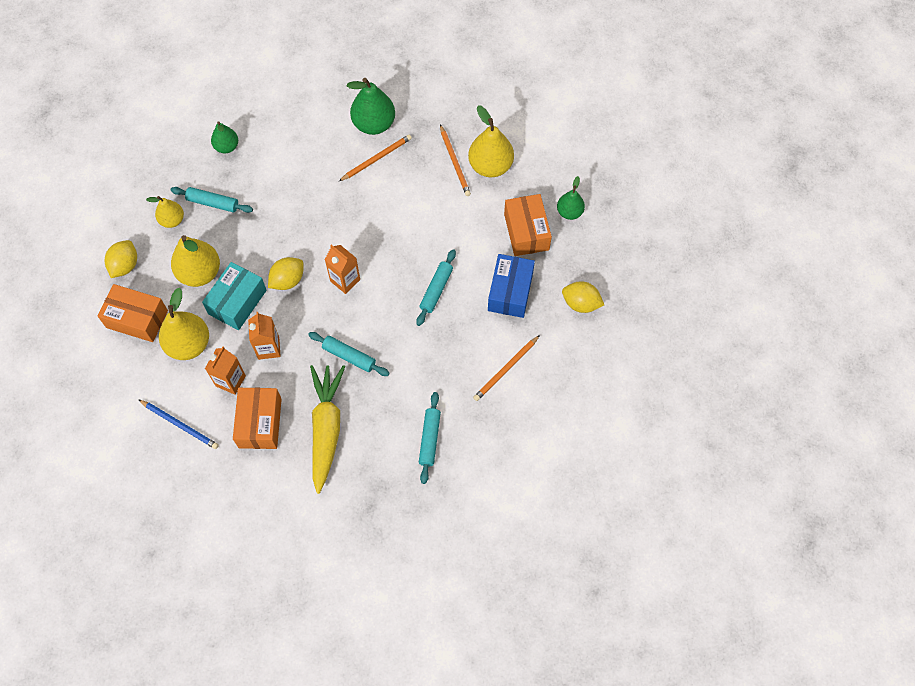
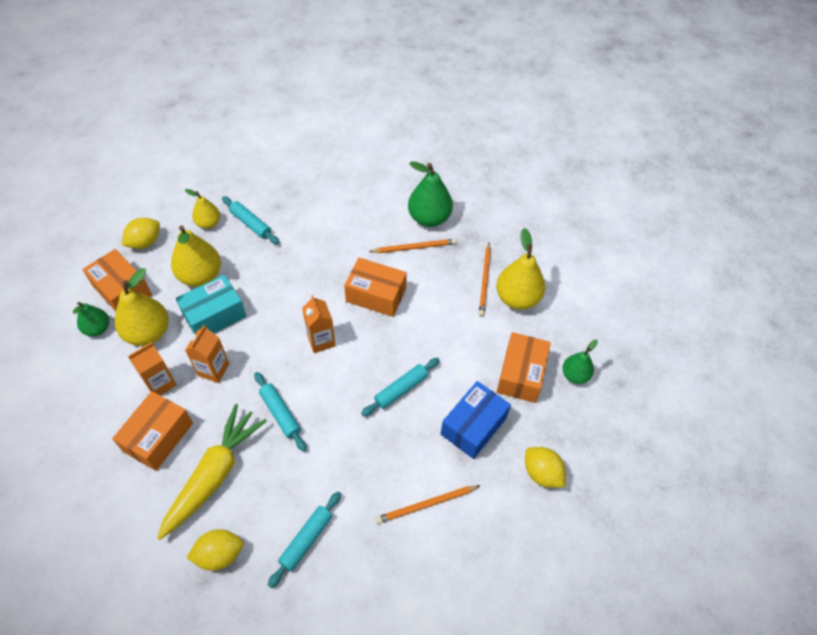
camera: 25 degrees right, 10 degrees down
(180, 425) = (89, 402): blue pencil -> none
(227, 147) = (292, 185): green pear -> green pear (98, 329)
(288, 280) = (270, 317): yellow lemon -> yellow lemon (219, 554)
(368, 218) = (376, 295): none -> orange box

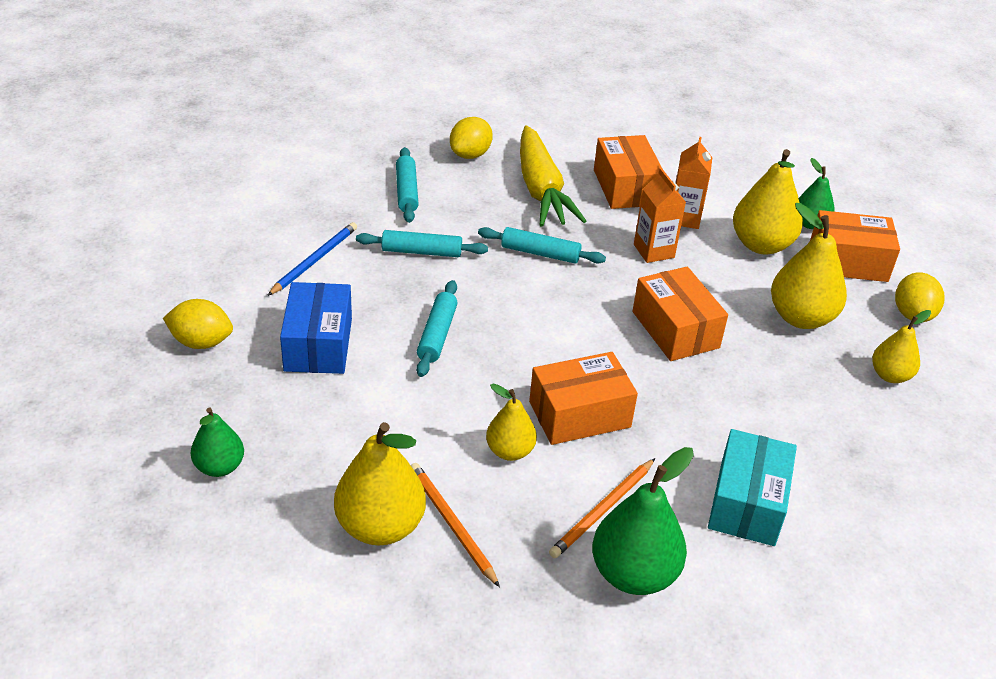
camera: 140 degrees right, 15 degrees down
(214, 315) = (725, 292): turquoise box -> turquoise box (747, 503)
(251, 224) = (845, 406): turquoise rolling pin -> turquoise rolling pin (421, 252)
(321, 340) = (582, 331): orange carton -> none
(426, 505) = (315, 260): orange pencil -> blue pencil
(428, 297) = (510, 451): none -> yellow pear
(521, 374) = (299, 427): orange box -> orange box (675, 329)

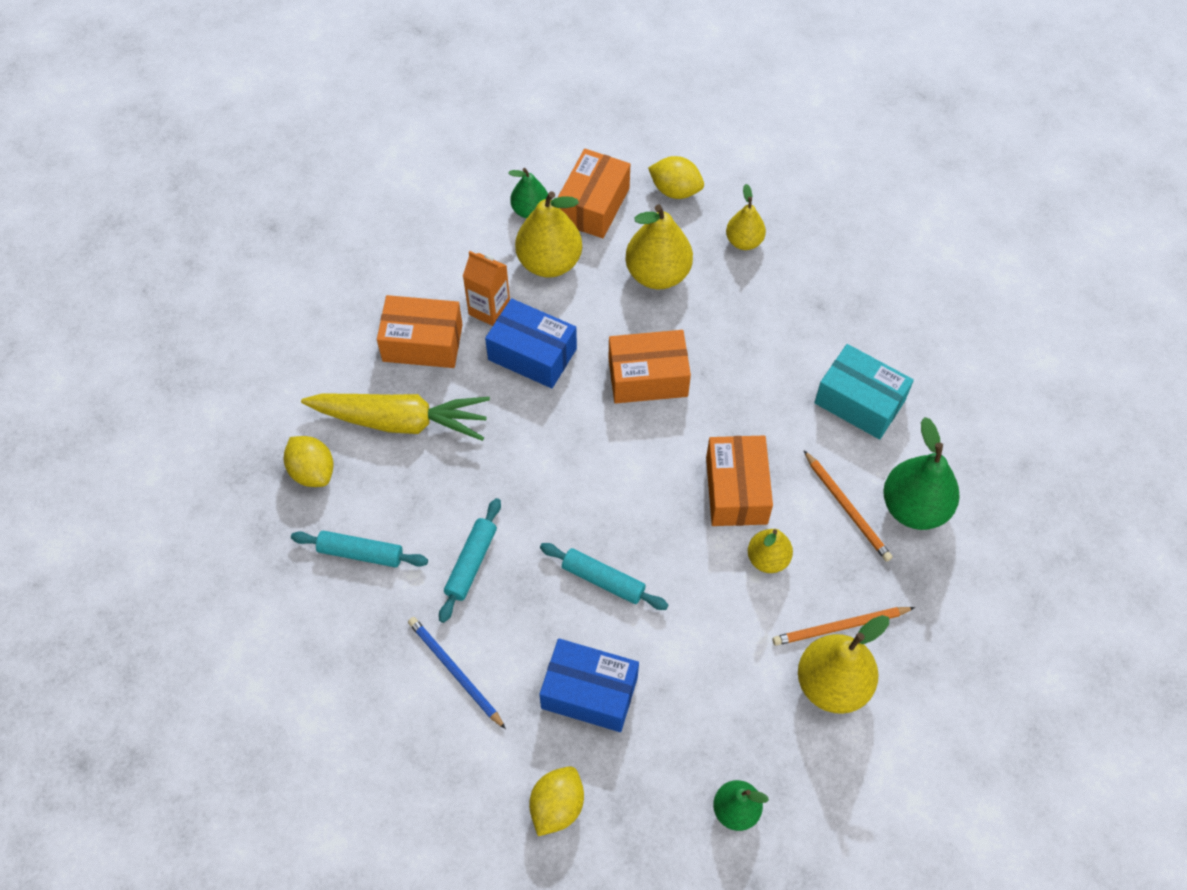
camera: 70 degrees left, 20 degrees up
(540, 253) = (506, 454): turquoise rolling pin -> none
(654, 251) = (532, 354): orange carton -> blue box

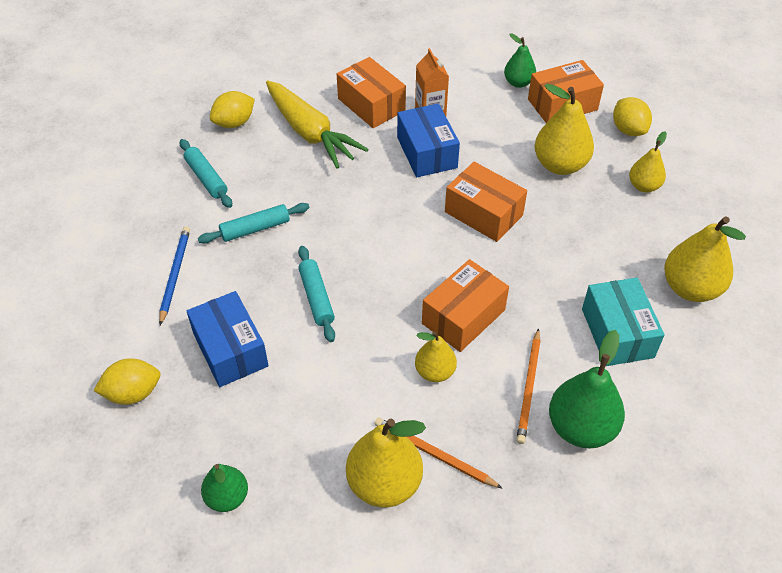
camera: 45 degrees right, 10 degrees down
(312, 471) = (234, 123): yellow lemon -> yellow lemon turned 45 degrees clockwise
(549, 262) = (497, 115): yellow pear -> yellow pear (690, 288)

